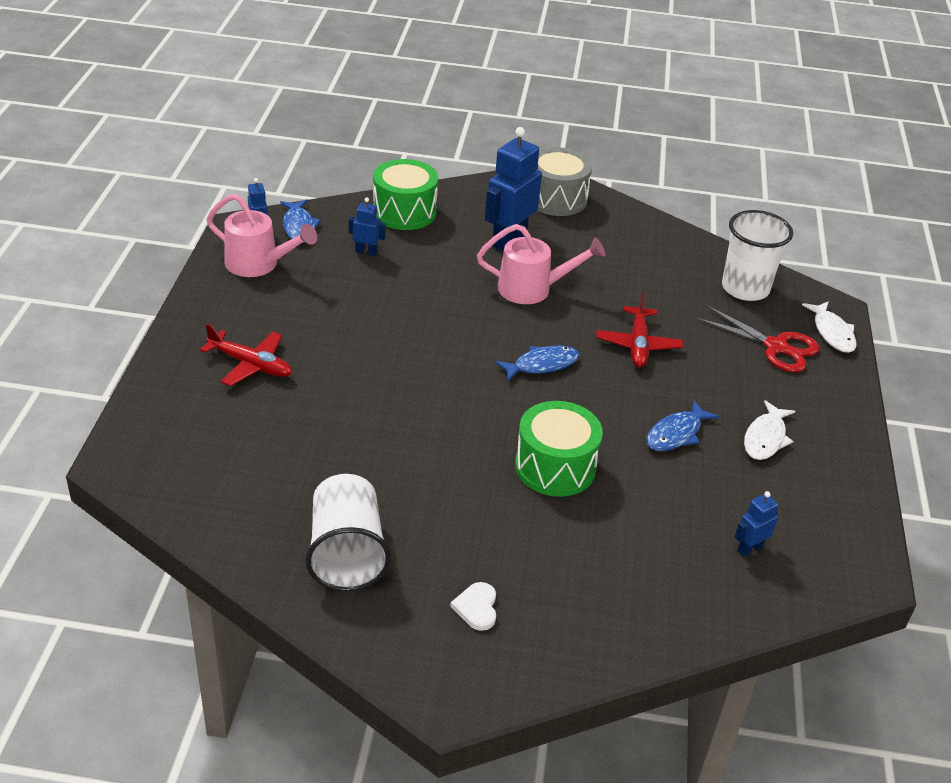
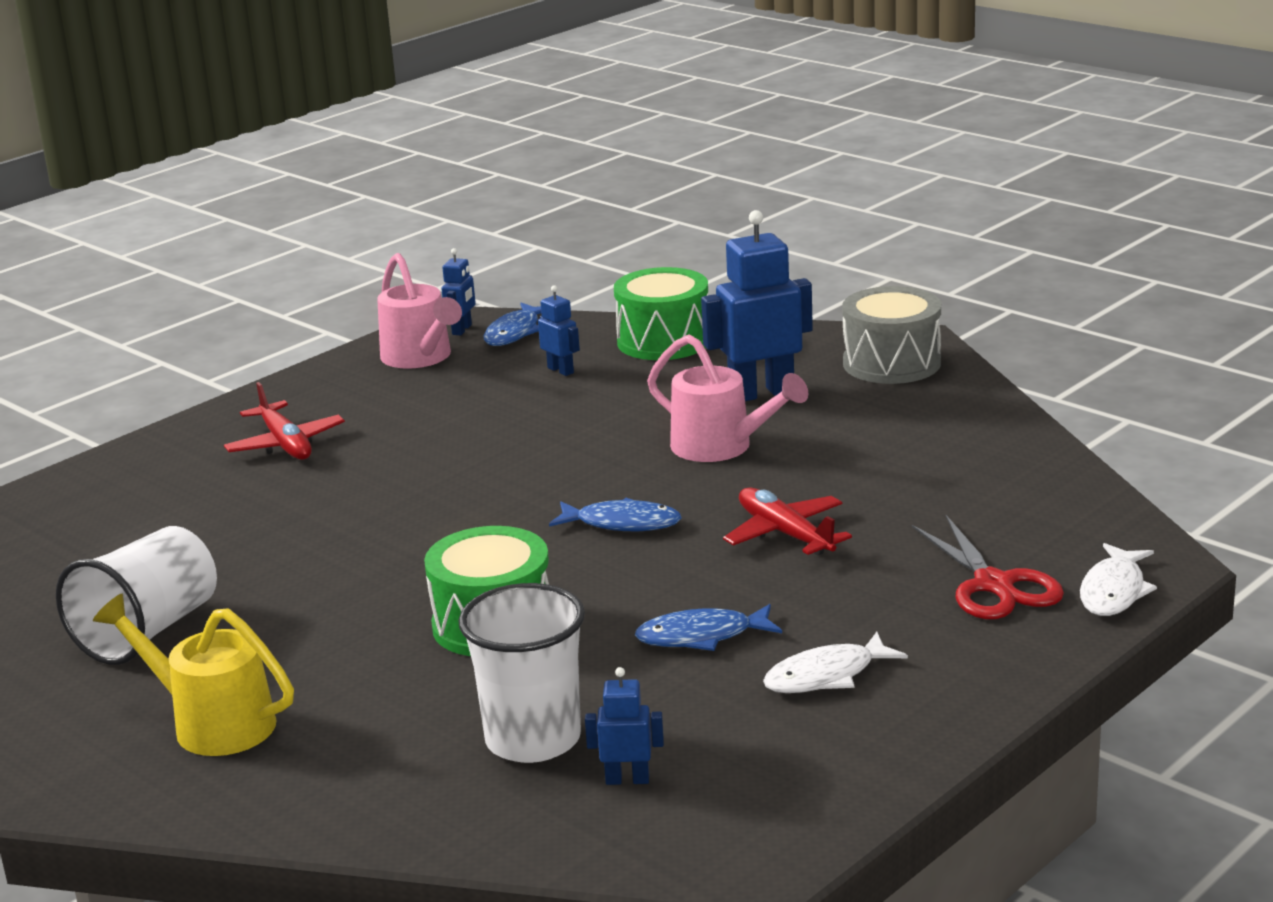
camera: 40 degrees right, 15 degrees down
(476, 607) = (212, 723): white heart -> yellow watering can
(638, 344) = (785, 534): red plane -> red plane turned 105 degrees clockwise
(745, 288) = (1042, 512): white cup -> white cup (533, 739)

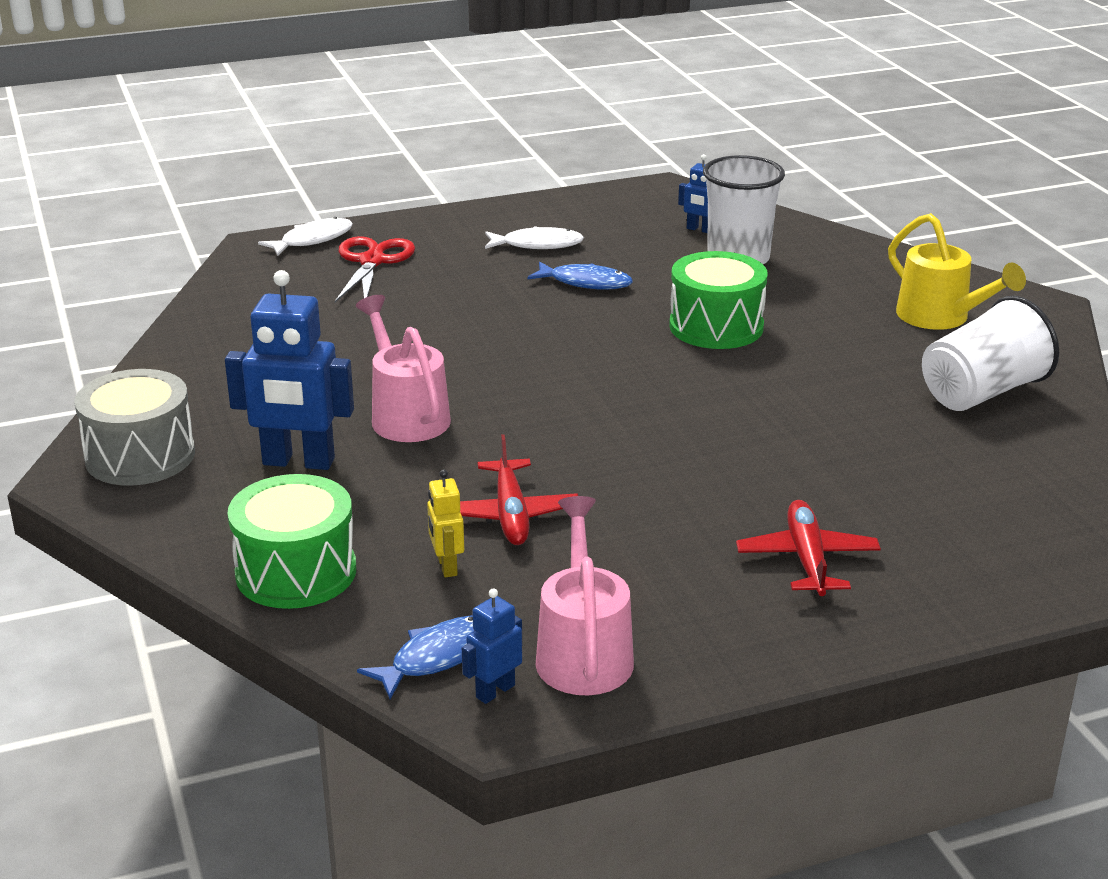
camera: 155 degrees left, 5 degrees up
(561, 370) = (446, 566): blue robot -> yellow robot
(622, 523) = (559, 372): blue fish -> none
(785, 534) = (452, 329): red plane -> red plane (511, 514)

